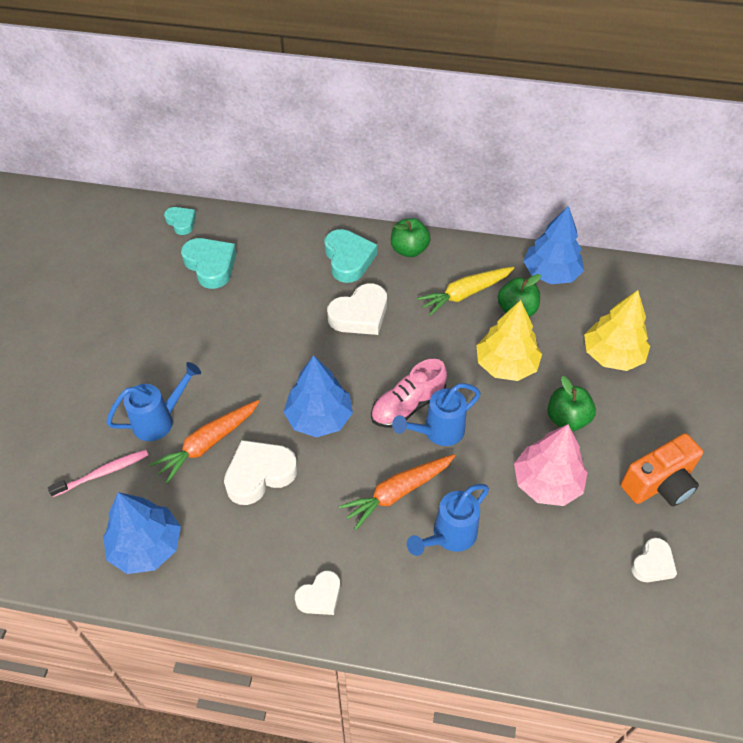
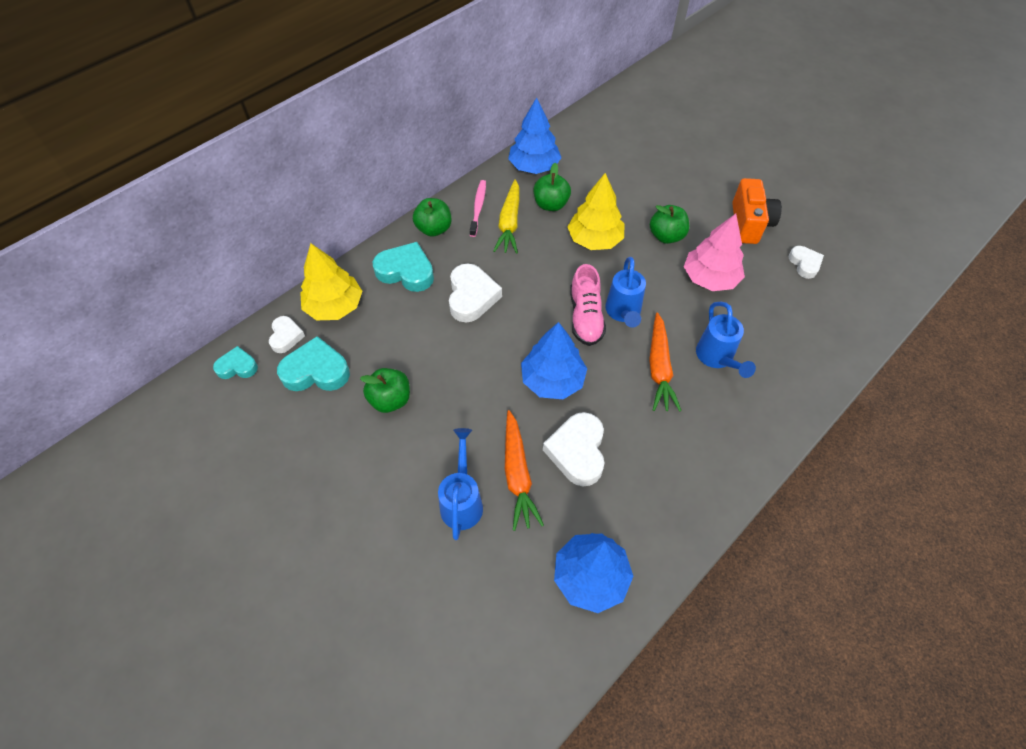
camera: 55 degrees left, 5 degrees up
(103, 473) = (485, 578): pink toothbrush -> pink toothbrush (478, 207)
(218, 323) = (390, 399): none -> green apple
(320, 596) = (717, 468): white heart -> white heart (286, 336)
(612, 355) = (632, 181): yellow tree -> yellow tree (334, 306)

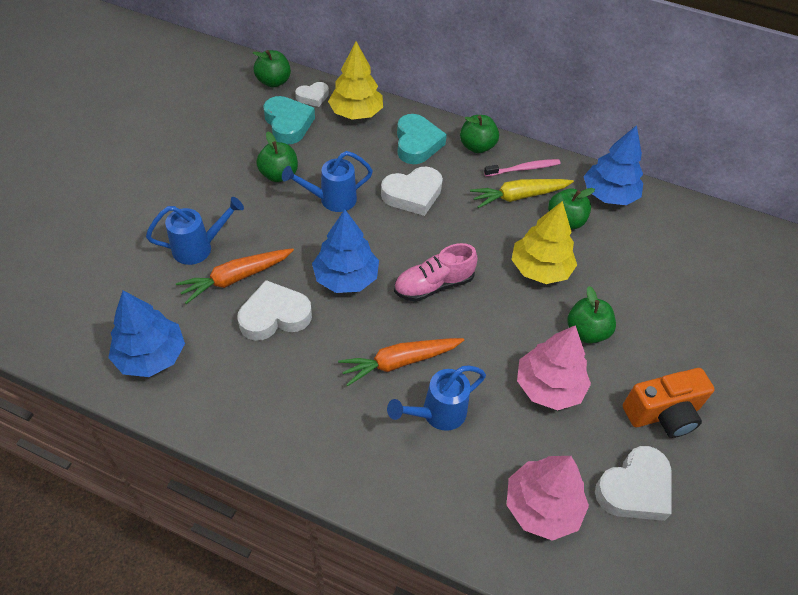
camera: 65 degrees right, 5 degrees down
(237, 366) = (273, 82): turquoise heart -> green apple
(623, 313) = (455, 315): blue watering can -> blue watering can (331, 200)
(804, 264) = (634, 488): white heart -> white heart, size x1.67
(809, 321) = (542, 506): none -> pink tree

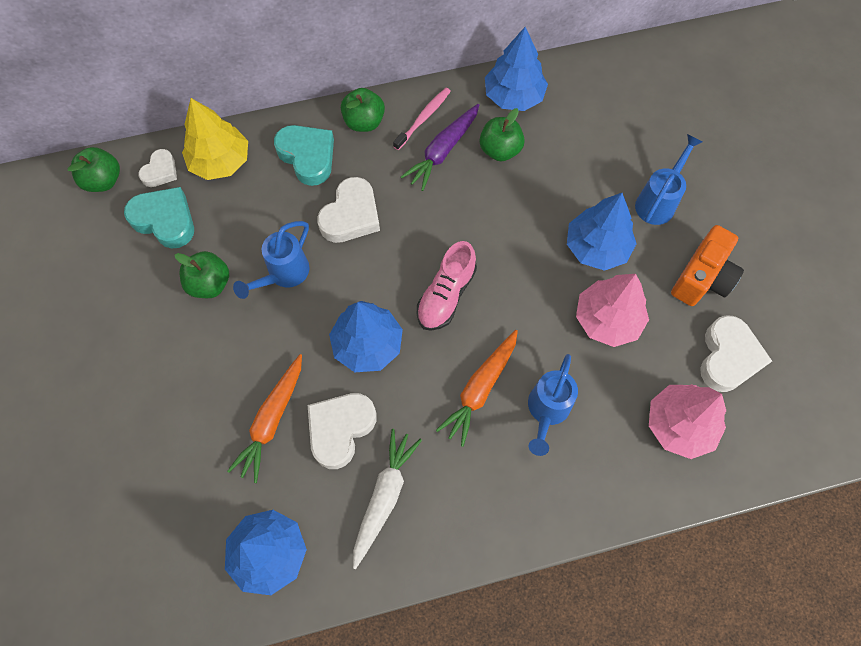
camera: 35 degrees left, 15 degrees up
(199, 248) = (208, 416): blue watering can -> blue watering can (658, 201)
(261, 380) = (384, 496): none -> white carrot
(518, 196) = (442, 151): yellow carrot -> purple carrot
(540, 269) = (517, 213): yellow tree -> none
(586, 332) = (597, 247): green apple -> blue tree

